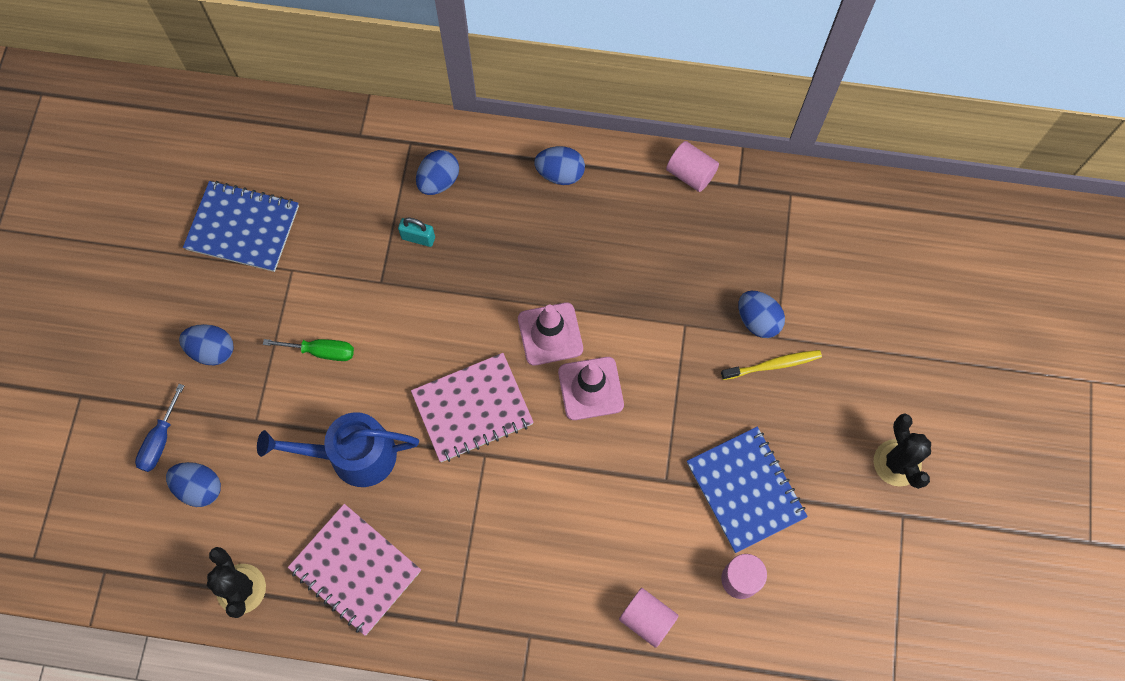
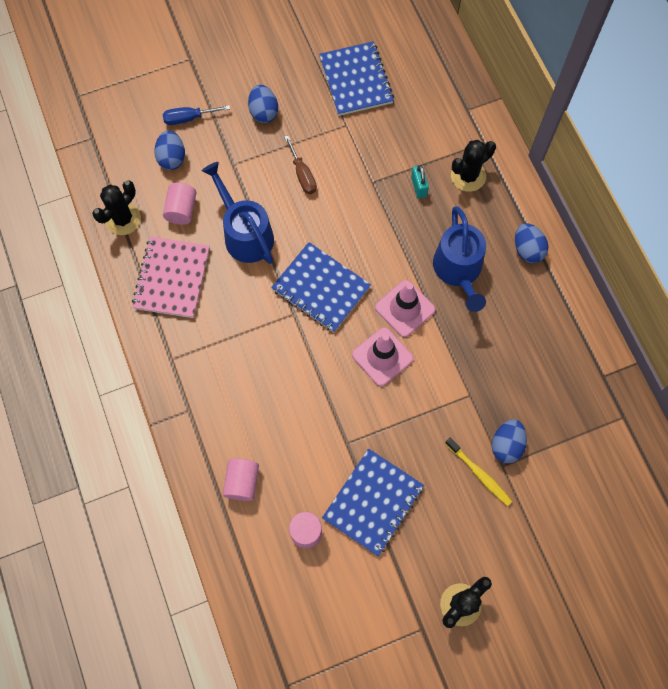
camera: 60 degrees right, 0 degrees up
(321, 351) = (302, 175): green screwdriver -> brown screwdriver
(439, 181) = (468, 176): blue egg -> black cactus
(472, 409) = (321, 288): pink notebook -> blue notebook
(540, 254) = (458, 270): none -> blue watering can
(690, 174) = (589, 337): pink cylinder -> pink cylinder (181, 210)

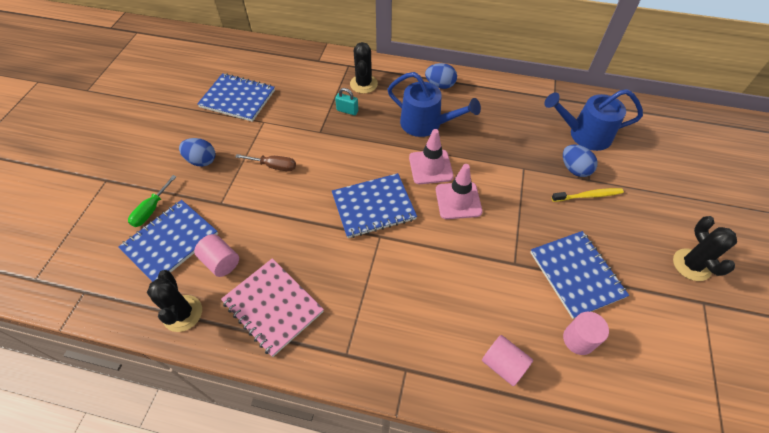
camera: 55 degrees left, 15 degrees down
(172, 158) = (170, 241): blue egg -> blue notebook
(188, 118) = (151, 210): blue screwdriver -> green screwdriver
(245, 234) = (285, 229): blue watering can -> blue watering can (585, 135)

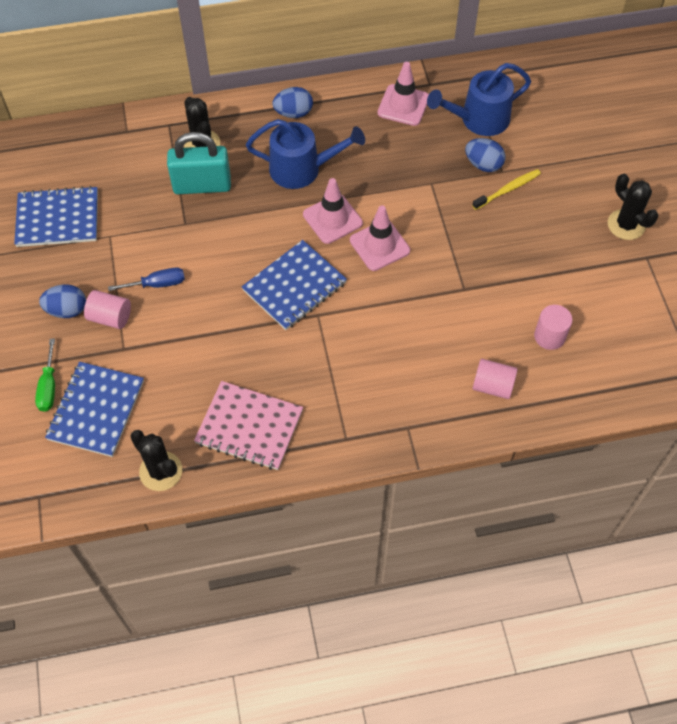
camera: 25 degrees left, 5 degrees up
(221, 262) = (166, 407): pink cylinder -> pink cylinder (110, 317)
(274, 166) = (157, 284): brown screwdriver -> blue screwdriver
(347, 111) = (202, 185): turquoise padlock -> turquoise padlock, size x2.12
(526, 105) = (403, 105): none -> pink traffic cone
(576, 274) = (525, 276): blue notebook -> none

